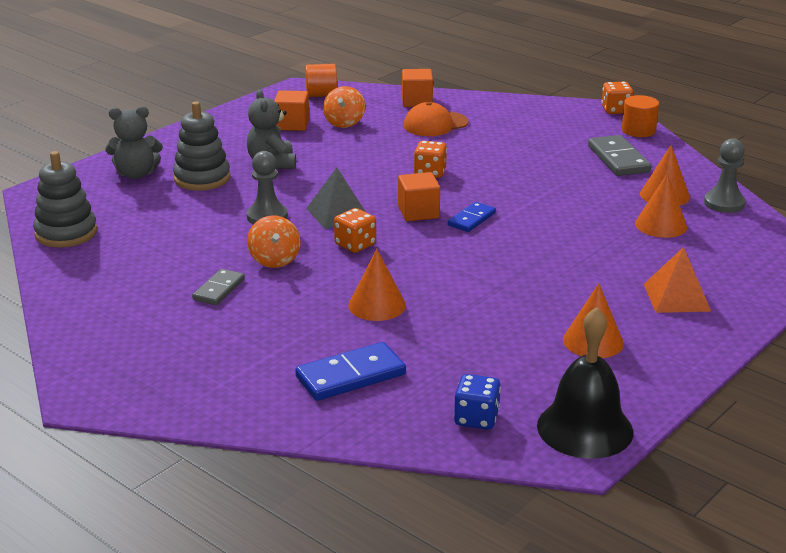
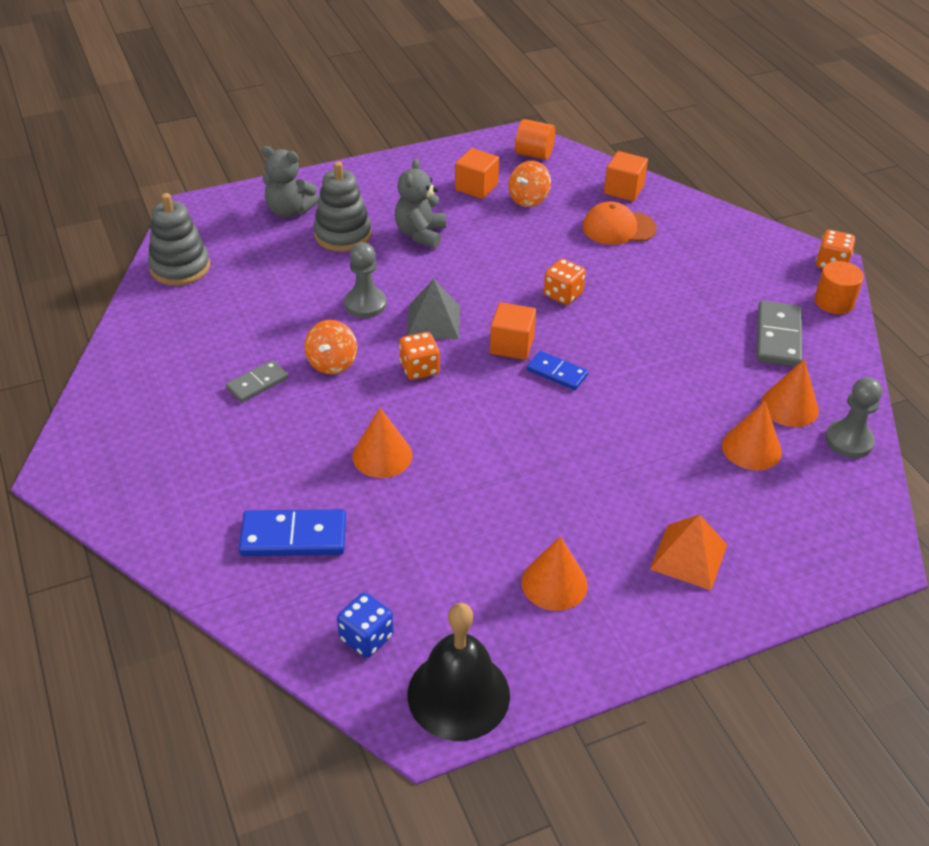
camera: 25 degrees right, 15 degrees up
(471, 219) = (557, 372): blue domino -> blue domino turned 60 degrees clockwise

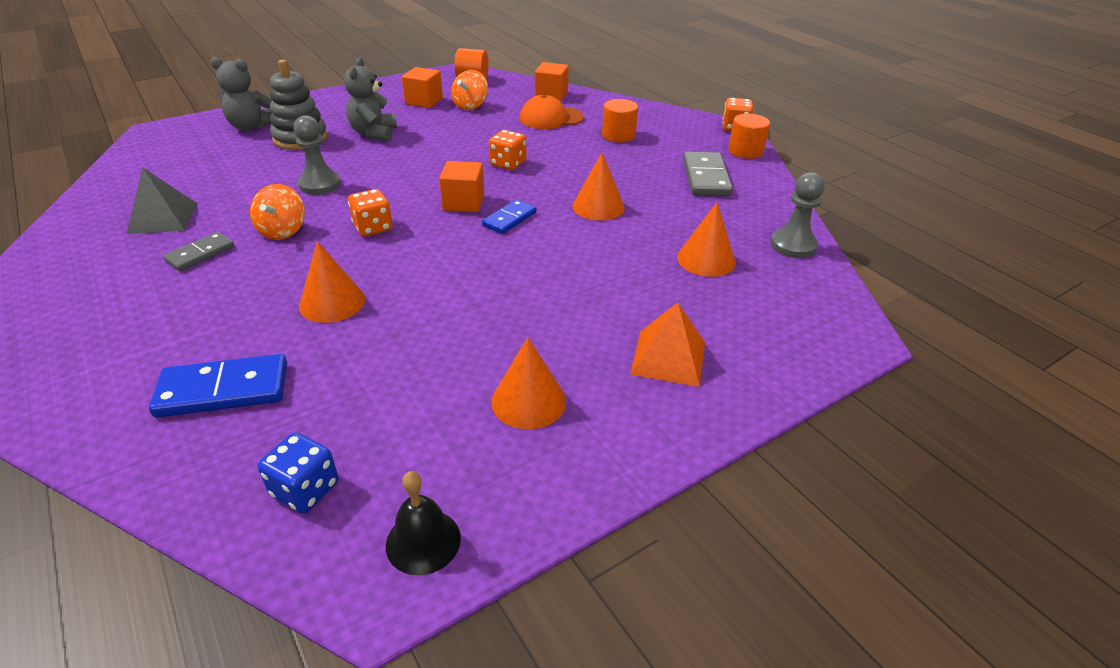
camera: 10 degrees left, 5 degrees down
(180, 267) = (134, 172): grey stacking toy -> none
(433, 321) = (386, 191): grey pyramid -> grey pyramid (163, 218)
(458, 694) = (423, 541): black bell -> black bell, size x0.57
(557, 372) = (509, 219): blue domino -> blue domino turned 75 degrees counterclockwise
(692, 263) = (618, 135): none -> orange cylinder
(789, 406) = (731, 225): orange cone -> orange cone (598, 206)

